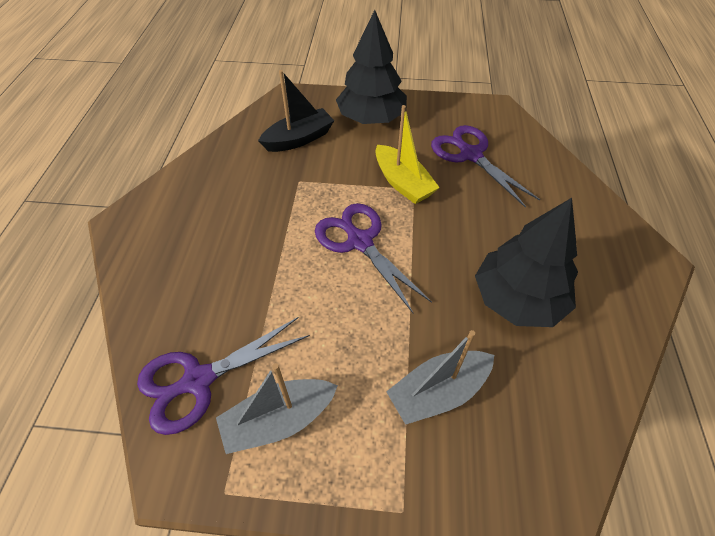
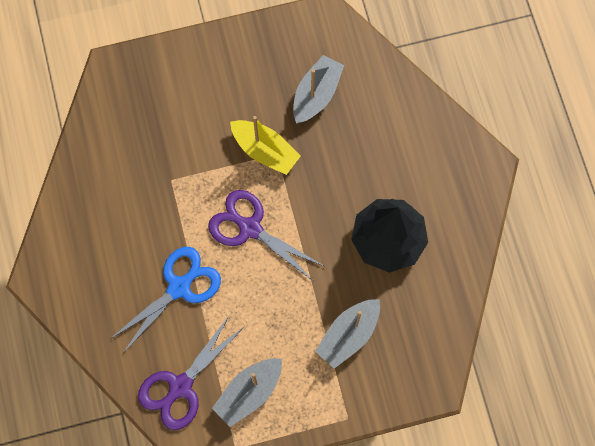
camera: 20 degrees left, 20 degrees up
(256, 273) = (179, 287): none -> blue scissors
(299, 139) = (148, 127): black boat -> none
(371, 118) = (207, 75): black tree -> none
(470, 155) = (316, 94): purple scissors -> grey boat

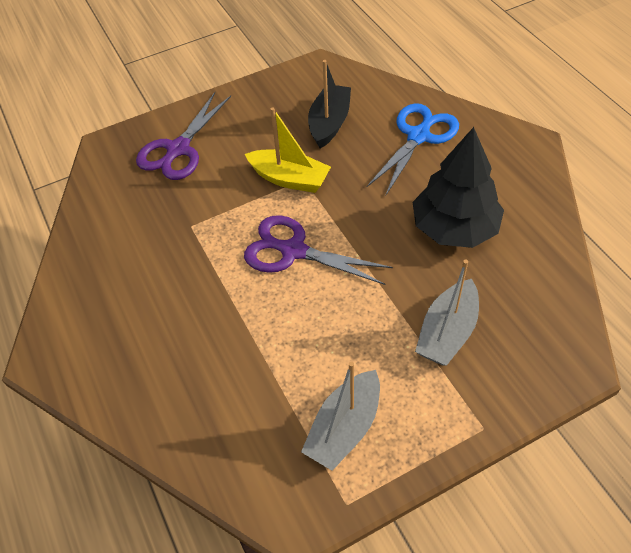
camera: 10 degrees left, 20 degrees down
(179, 287) = (223, 329): blue scissors -> blue scissors (418, 136)
(181, 386) = (251, 442): purple scissors -> purple scissors (178, 149)
(316, 94) = (329, 123): grey boat -> black boat

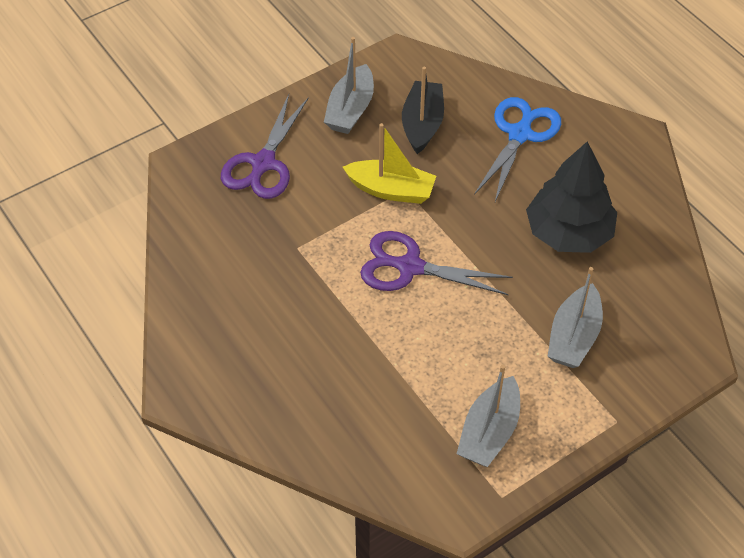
camera: 10 degrees left, 0 degrees up
(267, 108) = (350, 110): none -> grey boat

